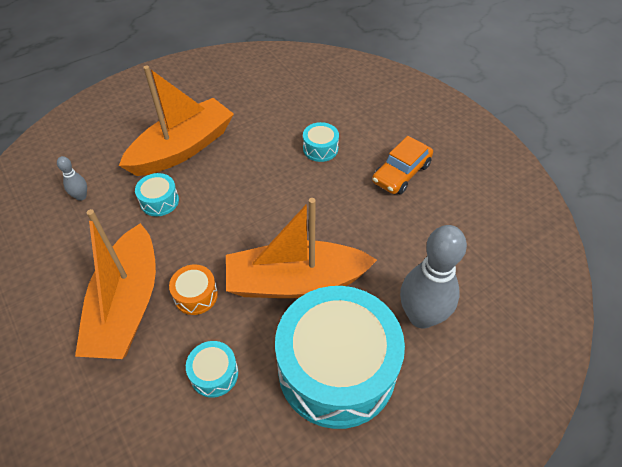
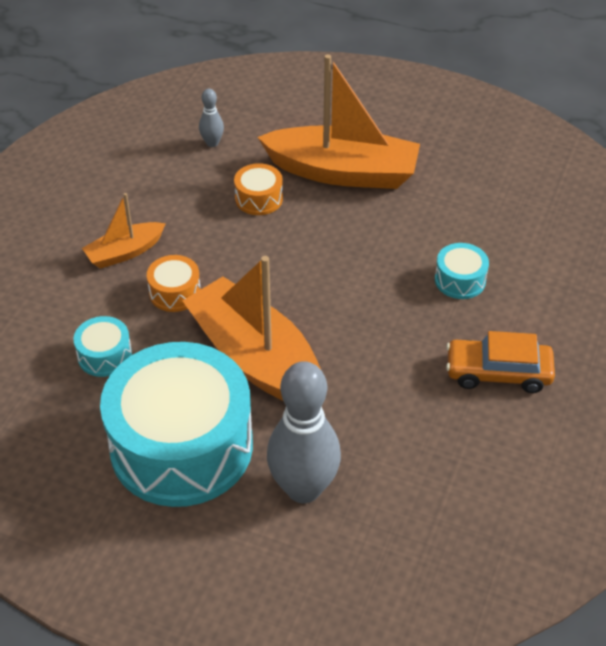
camera: 55 degrees right, 5 degrees down
(127, 305) = (125, 252): orange boat -> orange boat, size x0.51
(159, 201) = (259, 198): turquoise drum -> orange drum

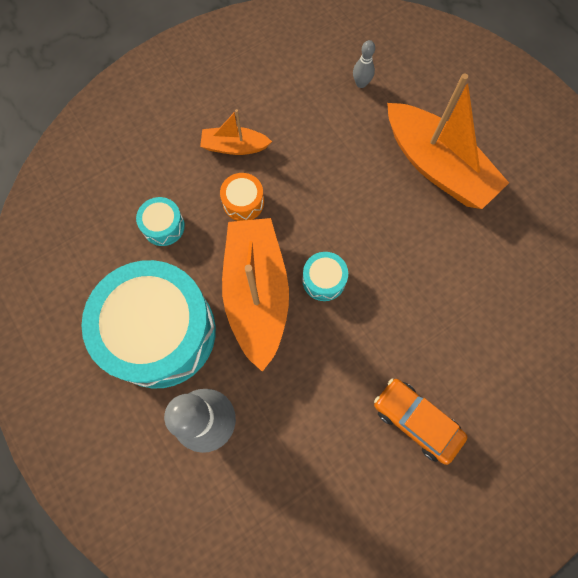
camera: 35 degrees right, 25 degrees up
(259, 198) = (358, 154): orange drum -> none
(460, 280) = (451, 320): turquoise drum -> turquoise drum (324, 280)

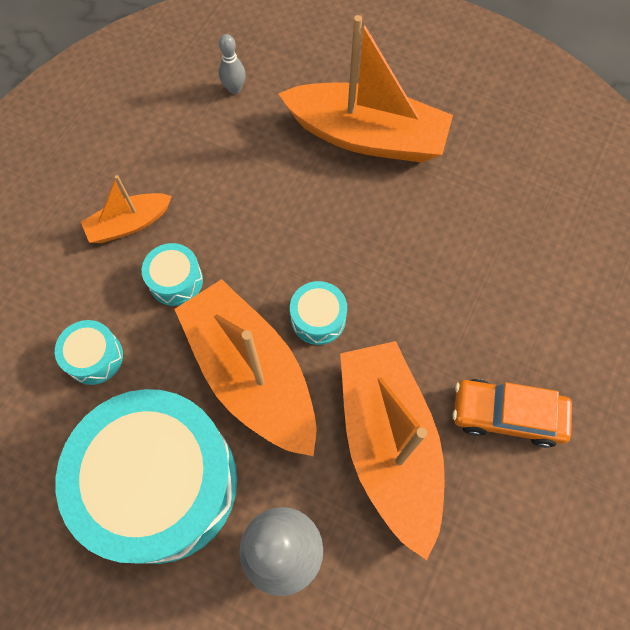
camera: 30 degrees left, 5 degrees down
(243, 202) = (175, 280): orange drum -> turquoise drum
(320, 393) = (388, 445): none -> orange boat

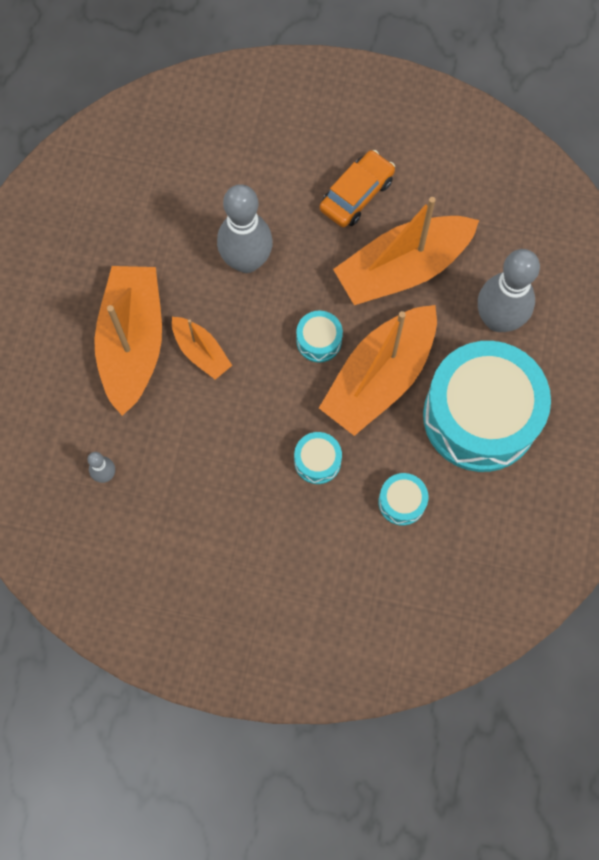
camera: 105 degrees left, 5 degrees up
(129, 224) = (275, 519): orange boat -> orange boat (201, 352)
(439, 265) = (246, 261): none -> grey bowling pin
(507, 415) = (356, 195): orange car -> orange car turned 135 degrees counterclockwise

